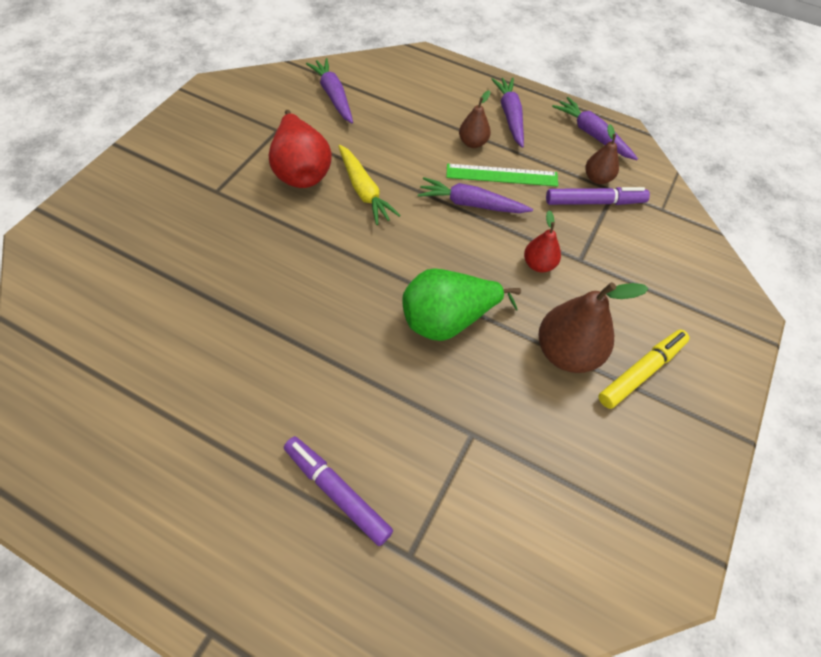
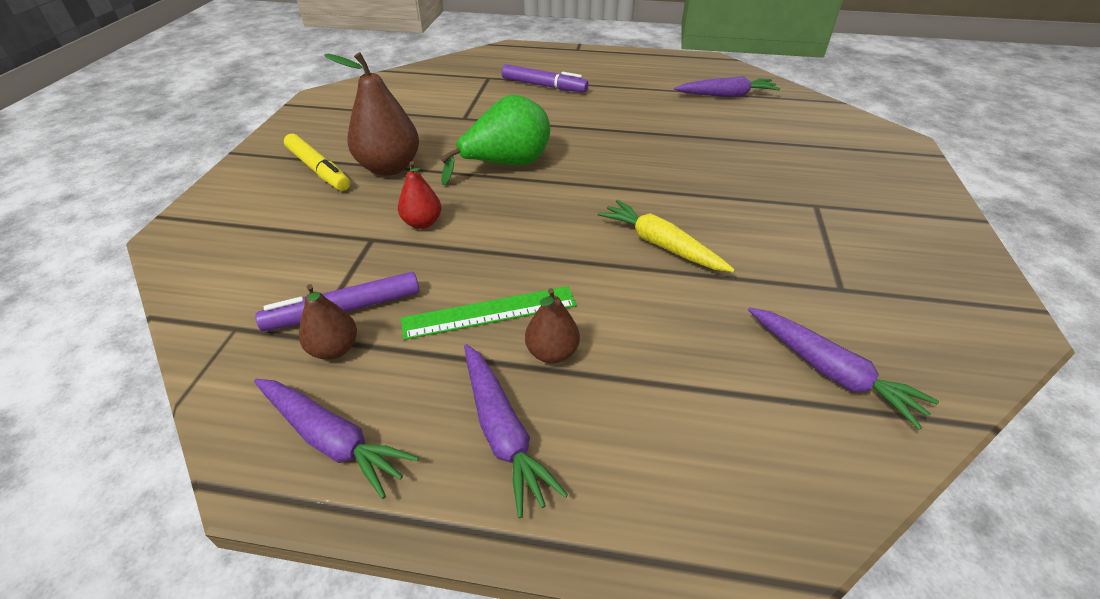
camera: 165 degrees right, 15 degrees down
(301, 171) = (753, 247): red pear -> none
(471, 204) = (521, 264): purple carrot -> purple carrot (726, 95)
(641, 372) = (318, 170): yellow marker -> yellow marker turned 75 degrees counterclockwise

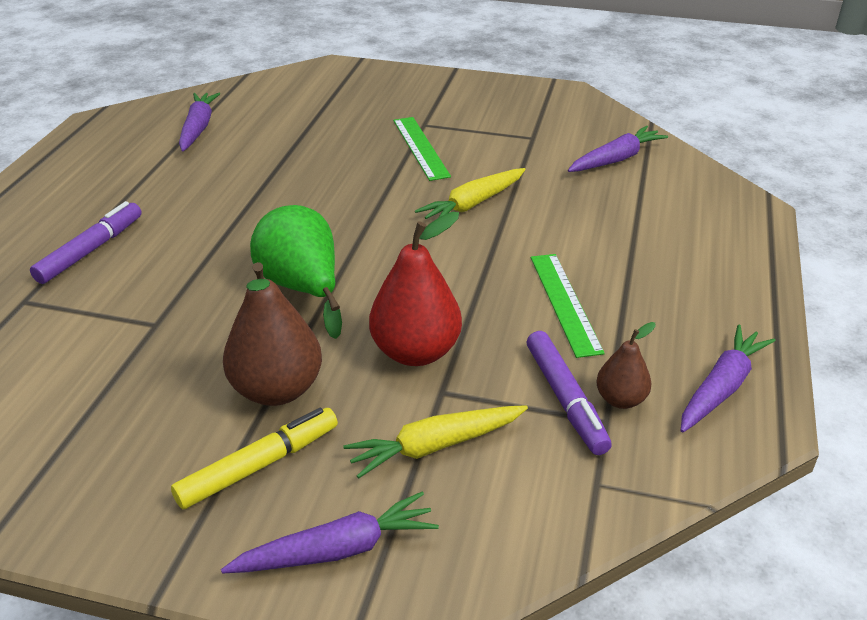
camera: 85 degrees left, 5 degrees down
(311, 238) = (435, 446): none -> yellow carrot
(422, 223) = (416, 352): red pear -> red pear, size x1.81
(502, 432) = (694, 297): purple carrot -> purple carrot (337, 550)
(552, 352) = (611, 271): brown pear -> none
(761, 206) = (421, 147): none -> green ruler

